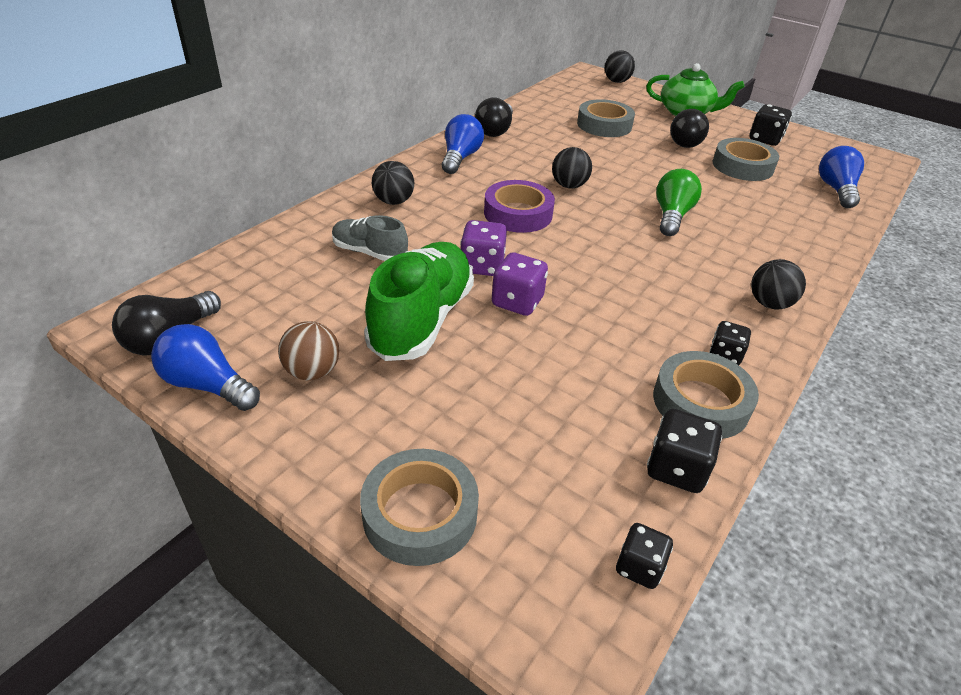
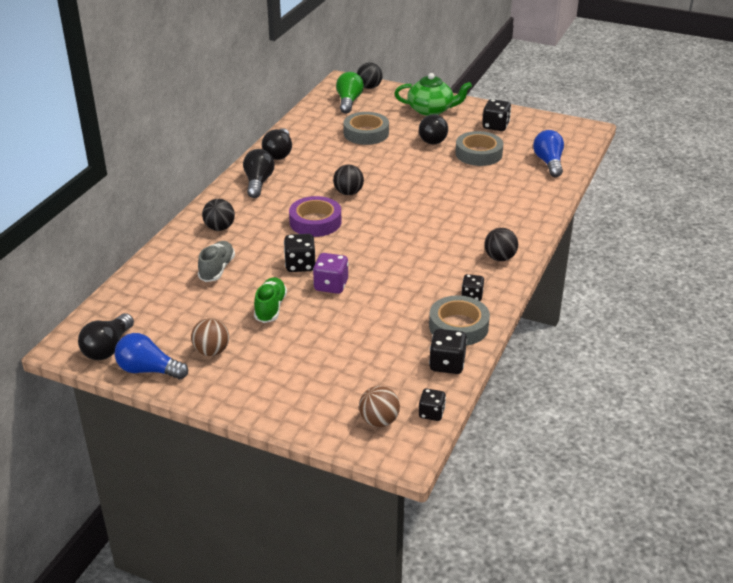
camera: 10 degrees left, 5 degrees down
(369, 252) = (217, 269): grey shoe -> grey shoe turned 90 degrees clockwise
(420, 513) = (305, 411): grey tape -> none
(422, 320) = (270, 308): green shoe -> green shoe, size x0.56
(460, 158) = (258, 183): blue light bulb -> black light bulb
(482, 266) = (300, 265): purple dice -> black dice
(542, 563) = (379, 421): none -> brown ball
(671, 216) = (428, 205): green light bulb -> green light bulb (349, 102)

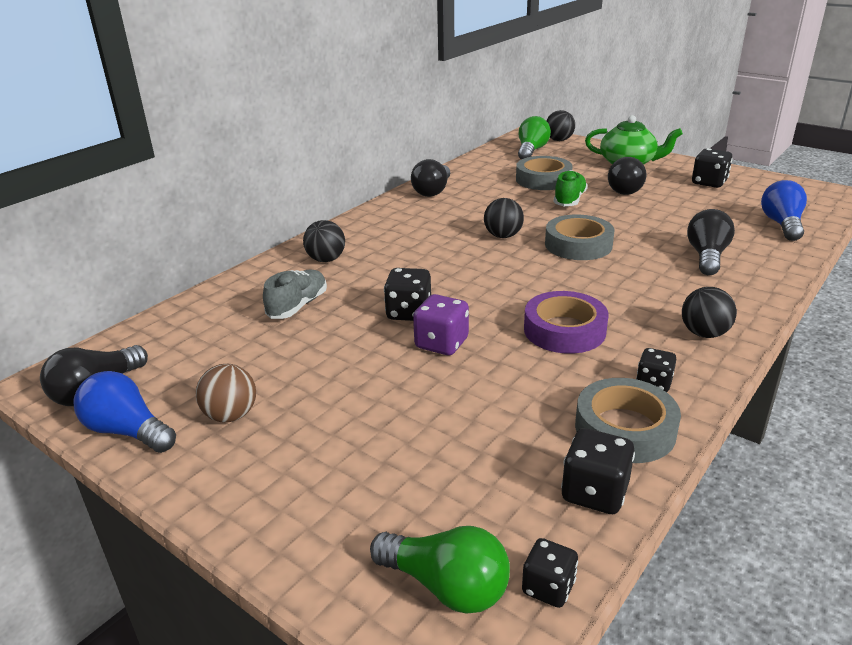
camera: 15 degrees right, 5 degrees down
(258, 183) = (396, 217): black light bulb -> black light bulb (707, 256)
(270, 308) = (344, 364): green shoe -> green shoe (569, 200)
(315, 222) = (449, 264): purple tape -> purple tape (564, 330)
(379, 421) = (446, 586): brown ball -> green light bulb
(478, 154) = (684, 208): grey tape -> grey tape (578, 245)

